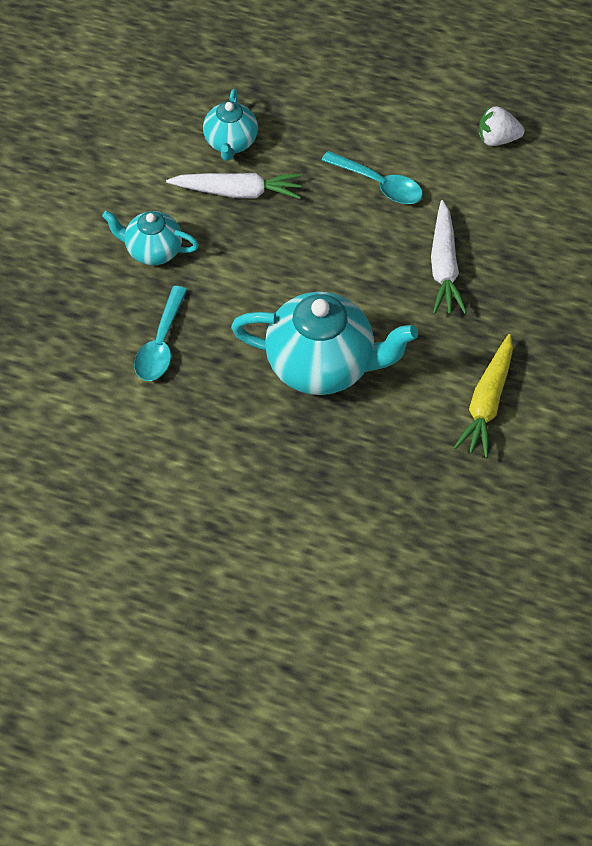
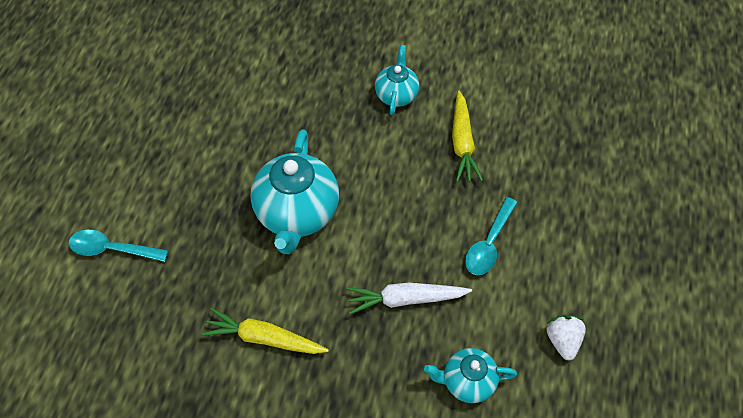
camera: 85 degrees right, 0 degrees up
(161, 344) = (311, 108): turquoise spoon -> turquoise spoon (112, 249)
(231, 142) = (513, 134): turquoise teapot -> turquoise teapot (467, 382)
(238, 192) = (462, 143): white carrot -> yellow carrot

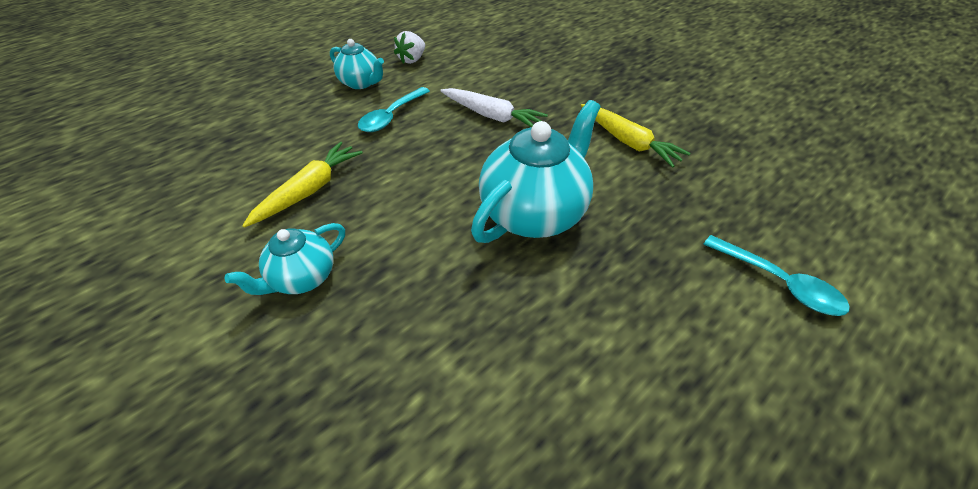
camera: 145 degrees left, 10 degrees down
(467, 382) = (493, 68): turquoise teapot -> turquoise teapot (361, 83)
(489, 244) = (391, 116): turquoise spoon -> turquoise spoon turned 150 degrees clockwise

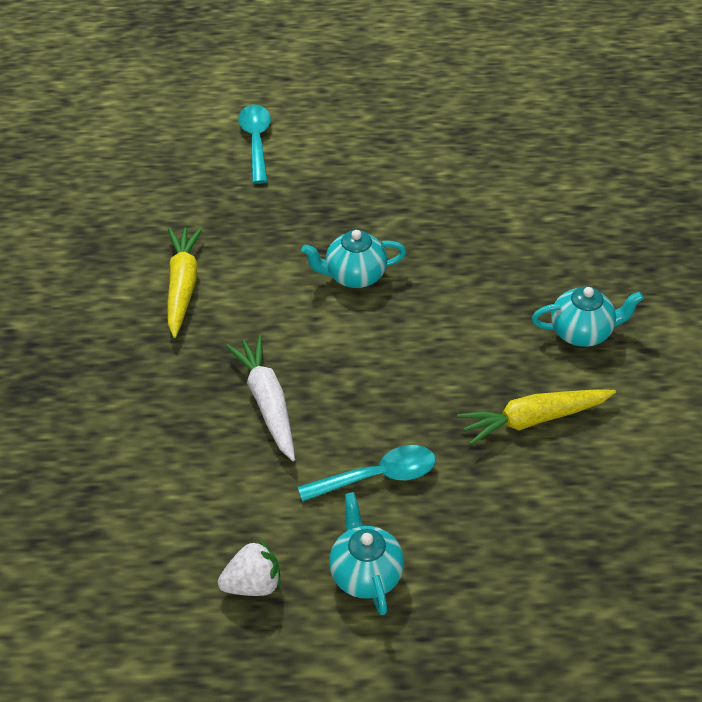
camera: 140 degrees left, 0 degrees up
(534, 213) = (354, 276): turquoise teapot -> turquoise teapot, size x0.56

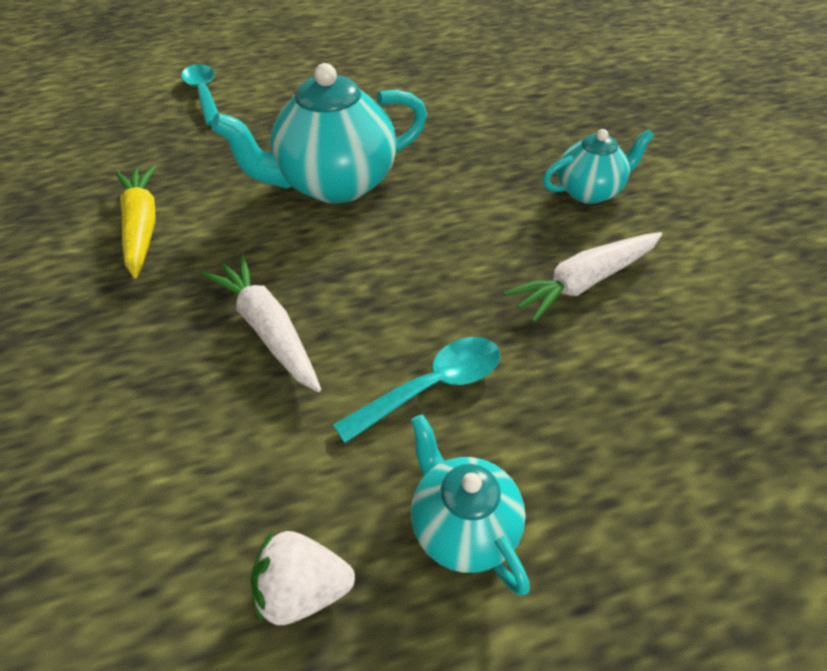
camera: 15 degrees left, 0 degrees up
(253, 584) = (303, 590): white strawberry -> white strawberry turned 150 degrees counterclockwise
(354, 276) = (334, 184): turquoise teapot -> turquoise teapot, size x1.79
(533, 420) = (584, 282): yellow carrot -> white carrot

